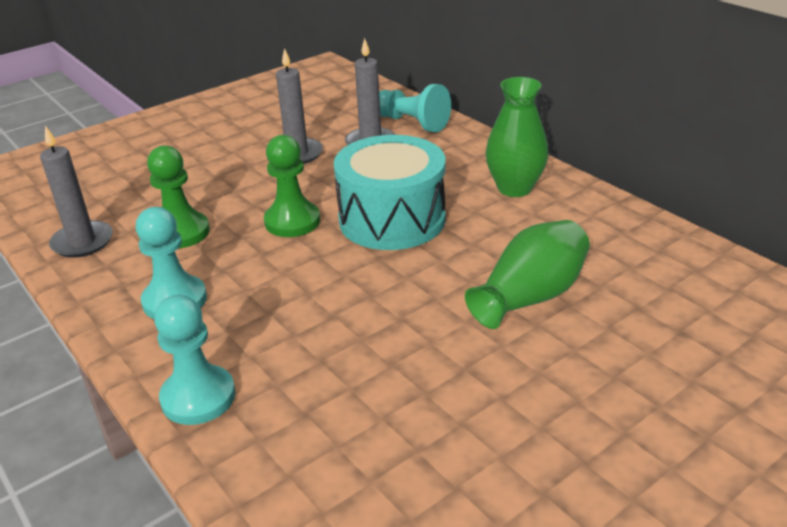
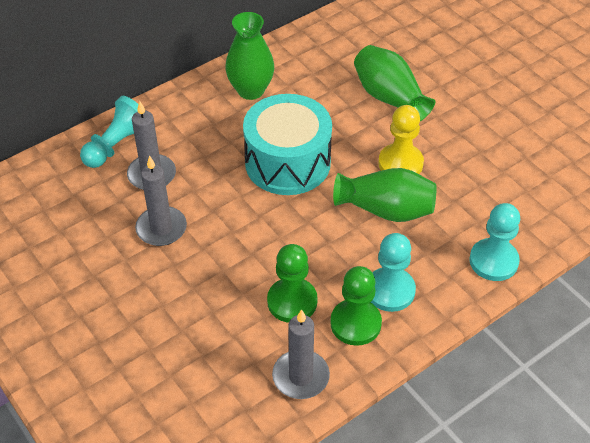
camera: 90 degrees left, 15 degrees up
(292, 221) = (283, 225): green pawn -> green pawn (355, 323)
(308, 296) = (386, 210): none -> green vase
(394, 308) = (400, 163): none -> yellow pawn

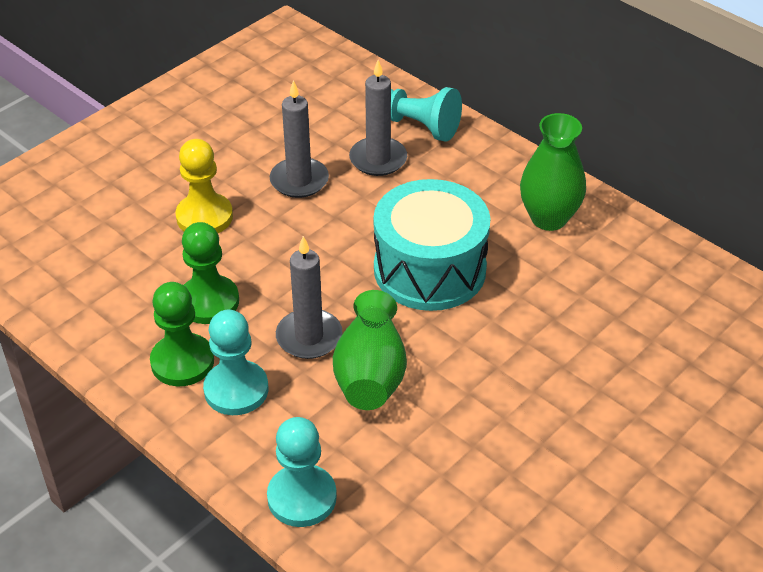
camera: 80 degrees right, 5 degrees down
(300, 376) = (105, 322): grey candle -> grey candle (309, 337)
(389, 97) = (588, 358): green vase -> none
(400, 163) = (460, 382): yellow pawn -> yellow pawn (204, 217)

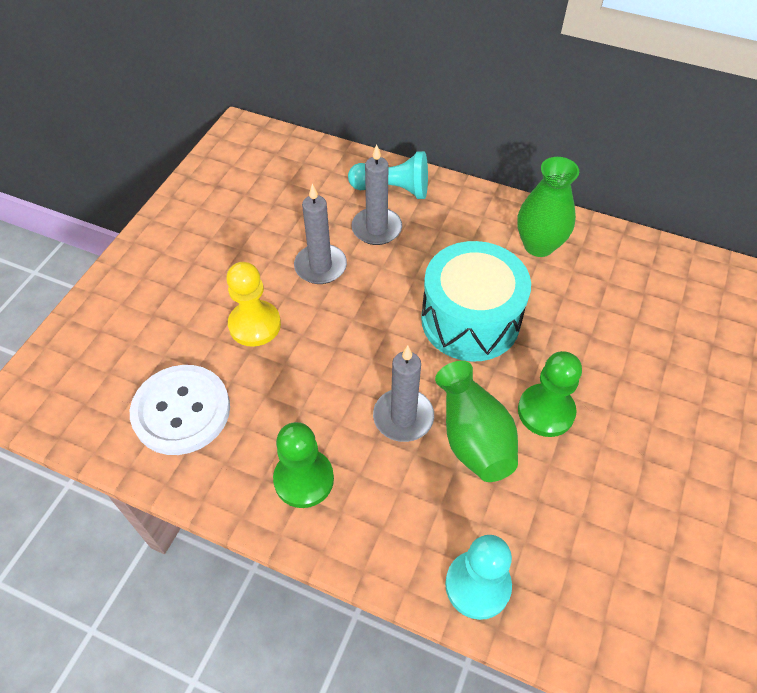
camera: 20 degrees left, 10 degrees up
(96, 273) = (181, 411): none -> white button
(209, 302) = (298, 409): green pawn -> green pawn (546, 411)
(236, 390) = (366, 492): turquoise pawn -> none

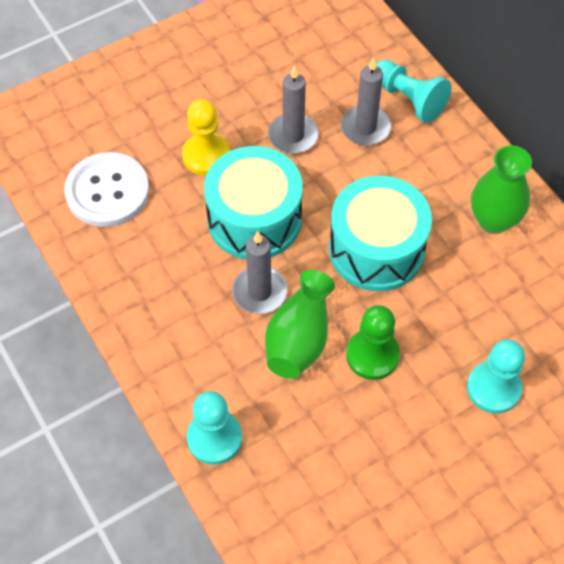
camera: 35 degrees right, 5 degrees up
(304, 479) = (154, 292): green pawn -> none
(345, 355) = (254, 219): none -> turquoise drum
(661, 377) = (493, 388): none -> turquoise pawn

